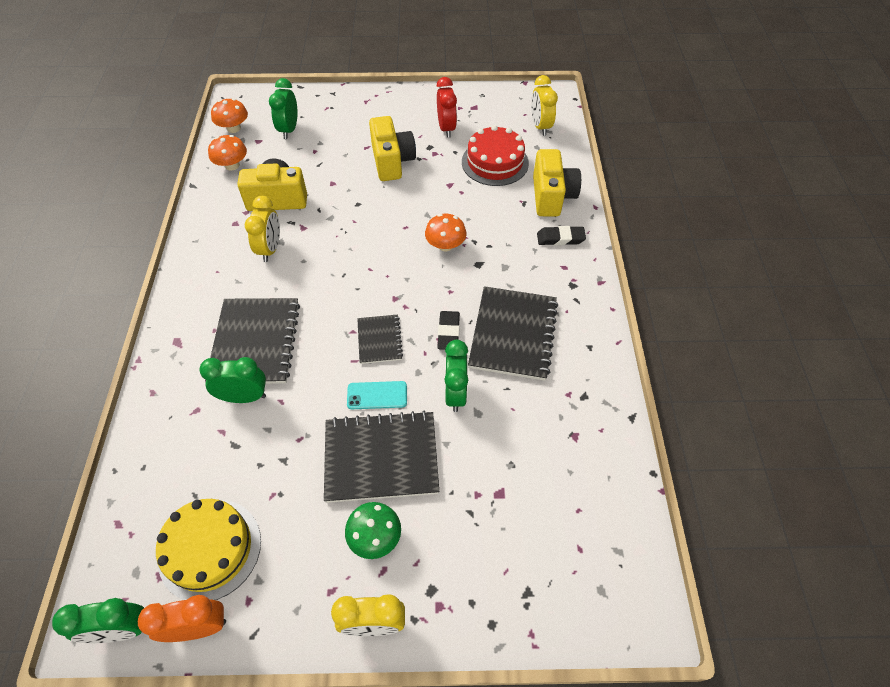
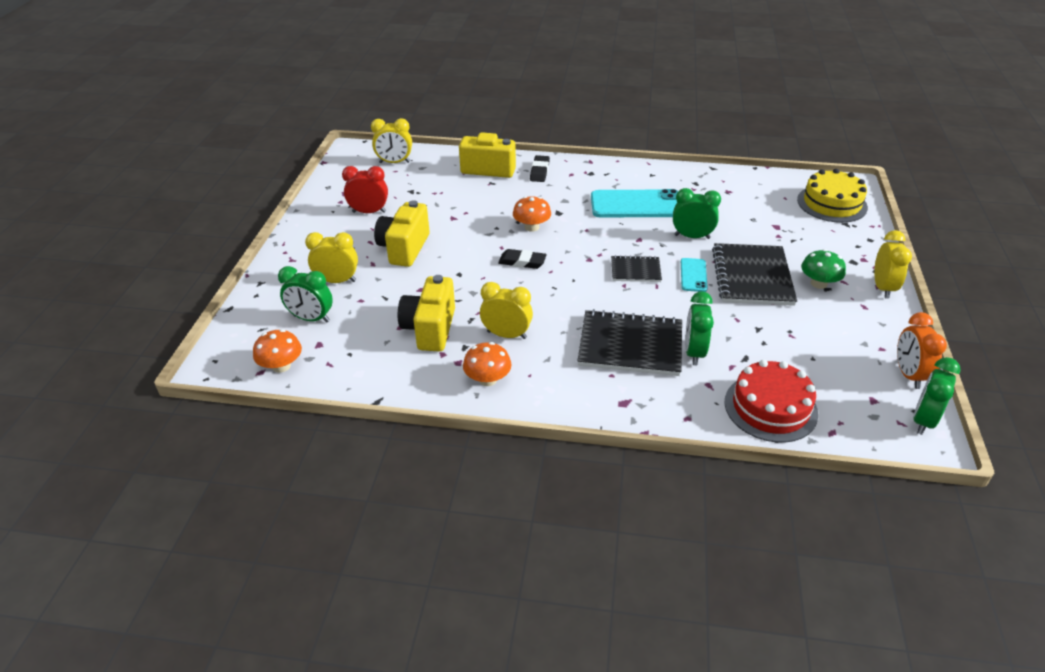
camera: 80 degrees left, 15 degrees down
(122, 629) = (923, 420): green clock -> green clock turned 150 degrees counterclockwise
(210, 549) = (844, 371): yellow cake -> yellow cake (832, 203)
(232, 165) = (355, 366): orange mushroom -> orange mushroom (487, 379)
(339, 132) = (337, 281): none -> yellow clock
(392, 161) = (404, 248): yellow camera -> yellow camera turned 75 degrees counterclockwise
(448, 332) = (631, 234): black eraser -> black eraser (522, 262)
(495, 162) = (433, 191): red cake -> red cake (770, 407)
(513, 334) = (636, 205): black notebook -> turquoise phone

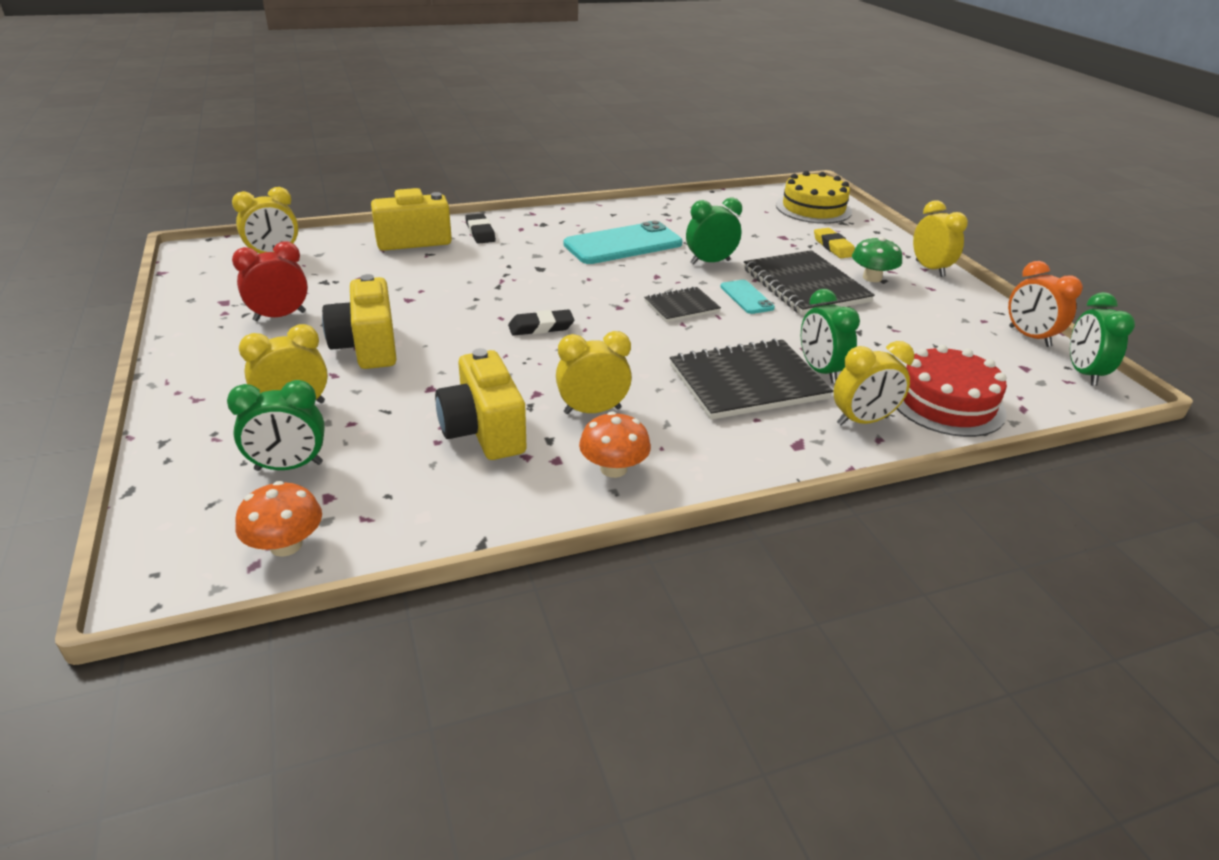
camera: 30 degrees left, 5 degrees down
(531, 227) = (520, 289): orange mushroom -> none
(688, 401) = (862, 421): none -> yellow clock
(813, 246) = (833, 247): none -> yellow eraser

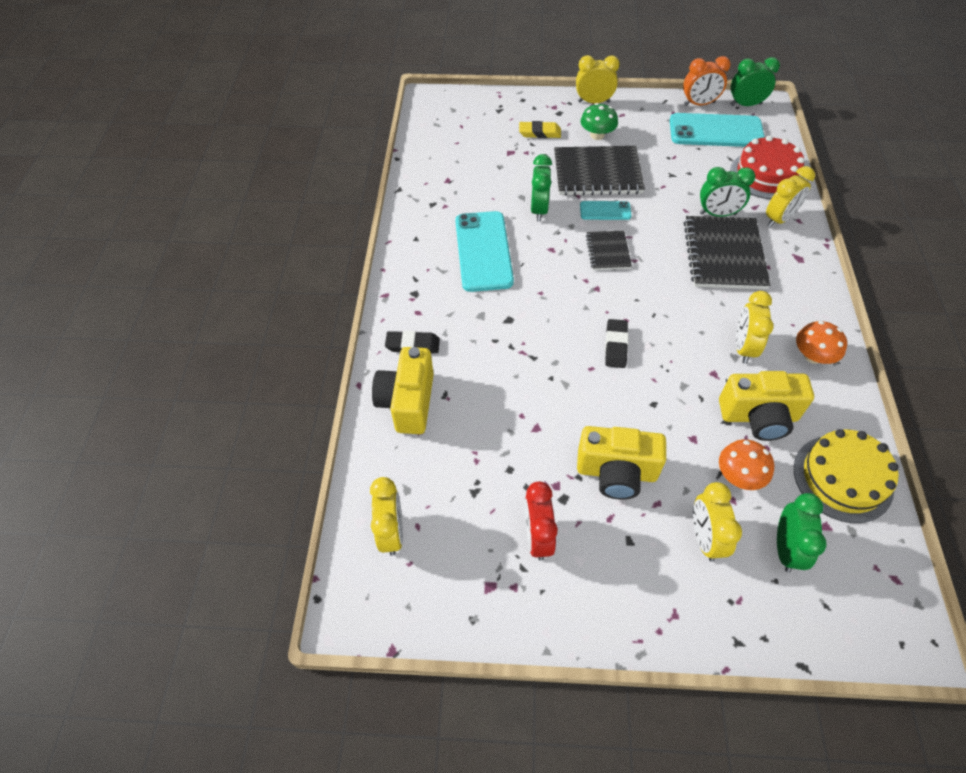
camera: 65 degrees left, 20 degrees up
(286, 545) = (877, 557): orange mushroom -> orange mushroom (739, 475)
(813, 208) = (464, 114): yellow cake -> yellow cake (842, 478)
(862, 421) = (779, 219): yellow clock -> yellow clock turned 45 degrees clockwise
(988, 354) = (716, 131): none -> turquoise phone
(1083, 373) = (745, 104): green clock -> green clock turned 150 degrees clockwise

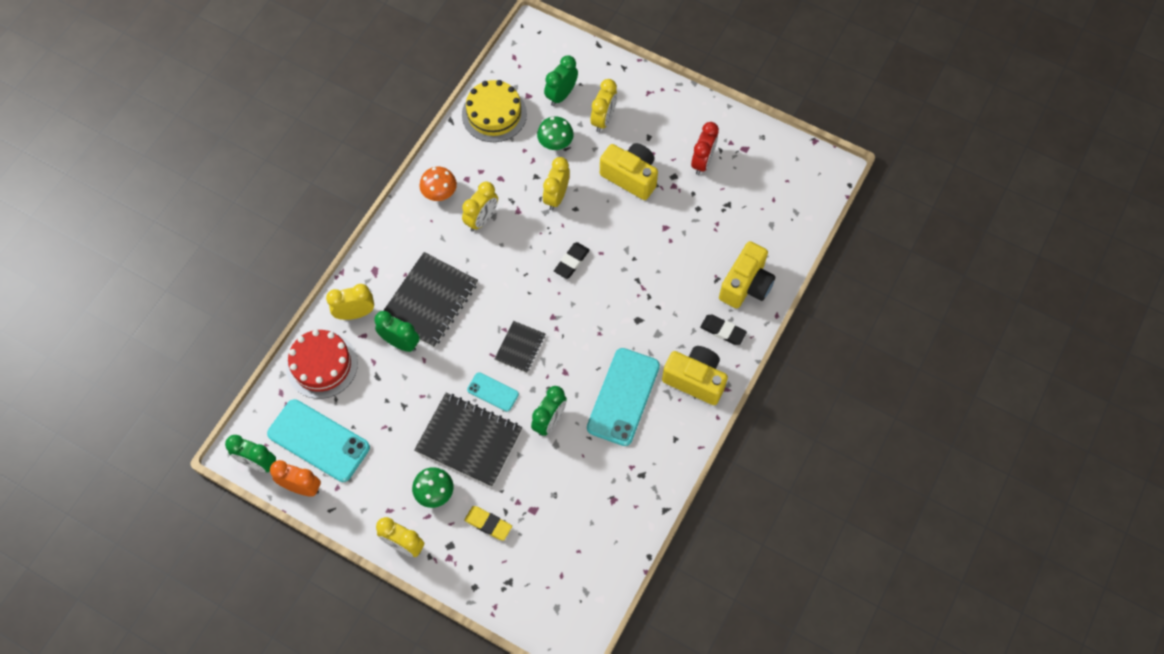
camera: 155 degrees left, 10 degrees up
(392, 532) = (791, 202): yellow clock -> yellow clock (556, 197)
(739, 475) = (555, 142): orange mushroom -> green mushroom
(758, 416) = (513, 170): yellow camera -> yellow camera (695, 380)

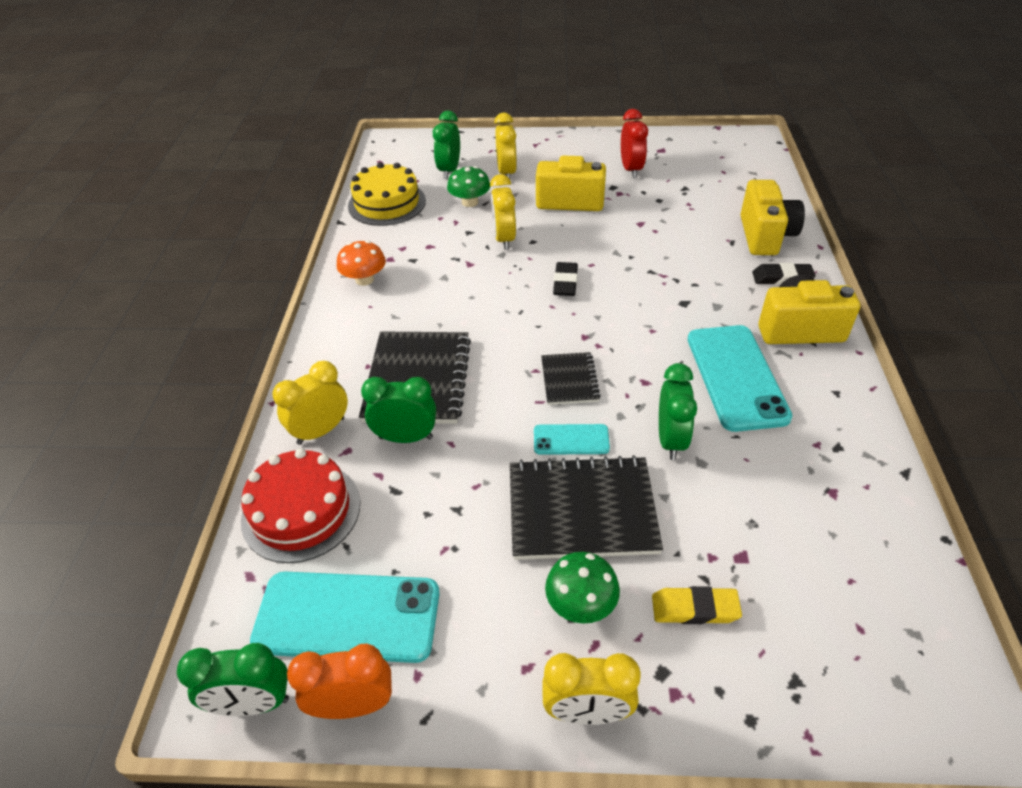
camera: 25 degrees left, 20 degrees down
(482, 219) = (432, 284): yellow clock -> none

